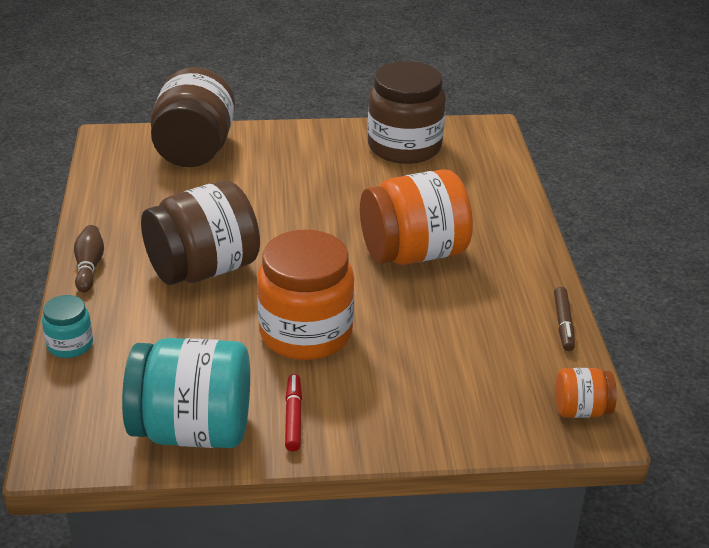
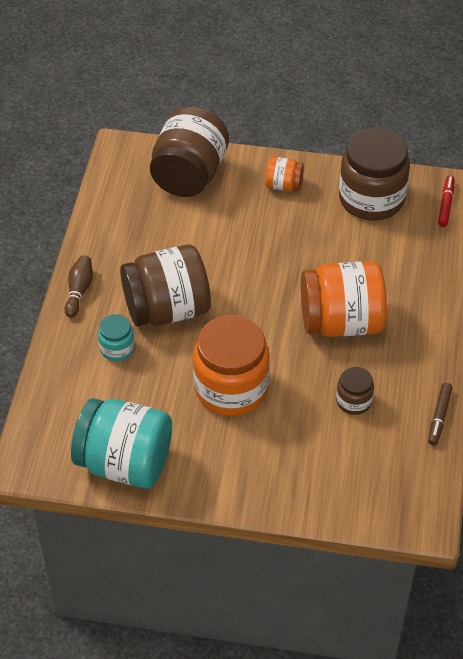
camera: 15 degrees right, 15 degrees up
(70, 345) = (51, 366): turquoise jar -> turquoise jar (117, 348)
(293, 417) = (201, 465): red marker -> red marker (446, 204)
(458, 324) = (353, 401): none -> brown jar
(581, 410) = (421, 502): orange jar -> orange jar (283, 185)

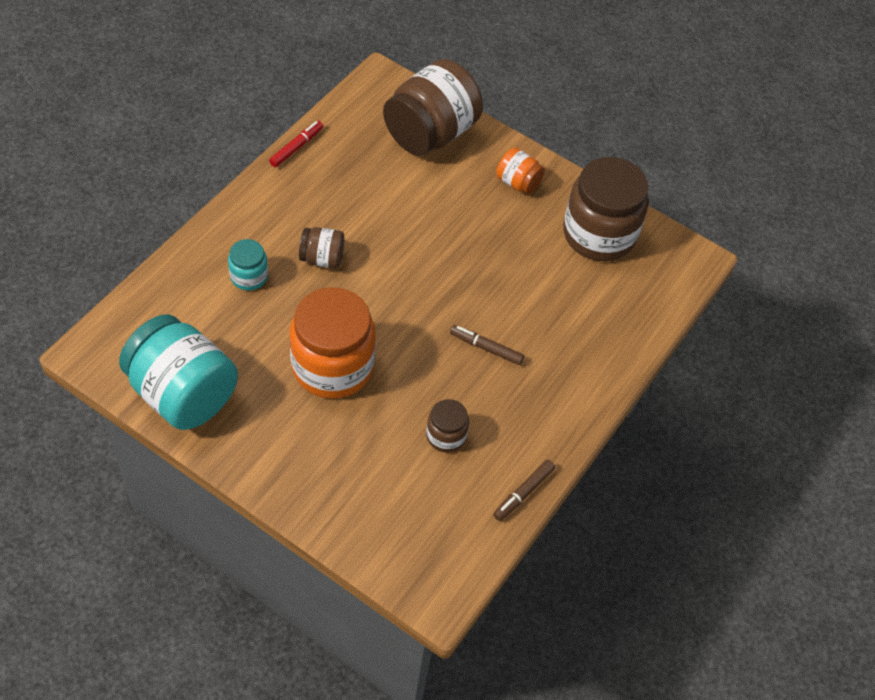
camera: 20 degrees right, 5 degrees up
(79, 291) = (250, 203): brown bowling pin -> none
(167, 309) = (322, 258): brown jar -> brown jar, size x0.48
(341, 322) = (486, 348): orange jar -> brown marker
(446, 204) = (674, 273): red marker -> red marker (296, 147)

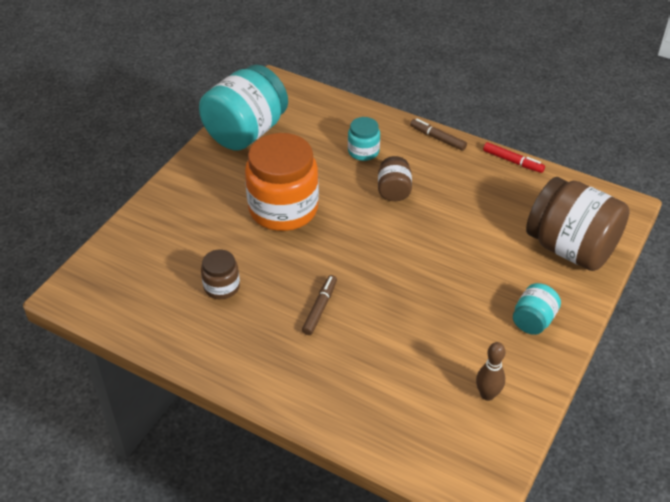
camera: 90 degrees right, 10 degrees down
(518, 183) = (533, 320): orange jar -> turquoise jar
(523, 493) = (166, 345): brown marker -> brown marker (437, 138)
(599, 234) = (487, 395): brown jar -> brown bowling pin

